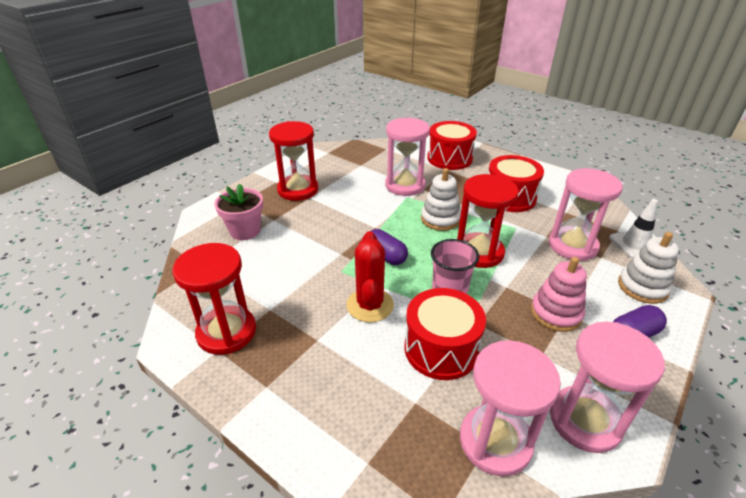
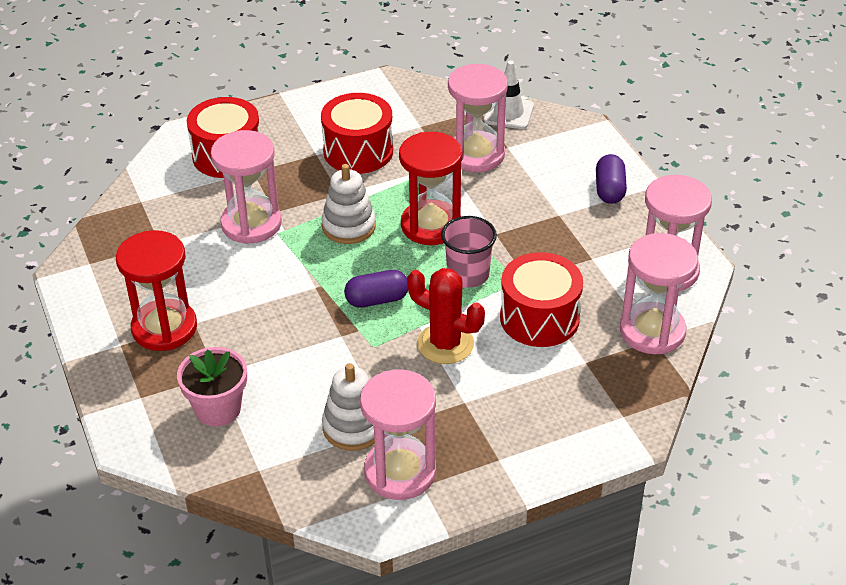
camera: 60 degrees left, 5 degrees up
(226, 332) = (400, 472): red hourglass -> pink hourglass
(556, 313) = (553, 221): pink stacking toy -> none
(642, 287) = (564, 148): white stacking toy -> white stacking toy (353, 427)

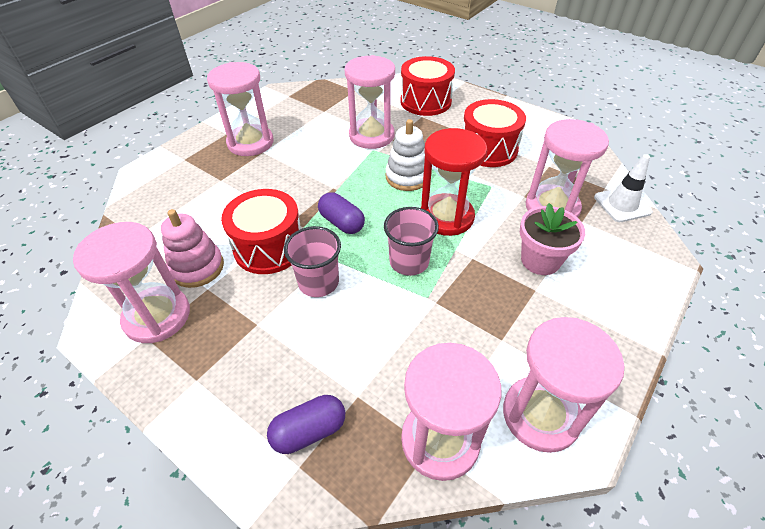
camera: 60 degrees right, 5 degrees up
(164, 328) = (250, 143): red hourglass -> pink hourglass
(218, 409) = (187, 194): pink flower pot -> pink flower pot (540, 260)
(353, 427) = (197, 267): white stacking toy -> pink stacking toy
(445, 344) = (318, 282): red cactus -> pink cup
(539, 318) = (392, 333): red drum -> red drum (269, 247)
(609, 190) = (606, 313): purple capsule -> purple capsule (309, 431)

